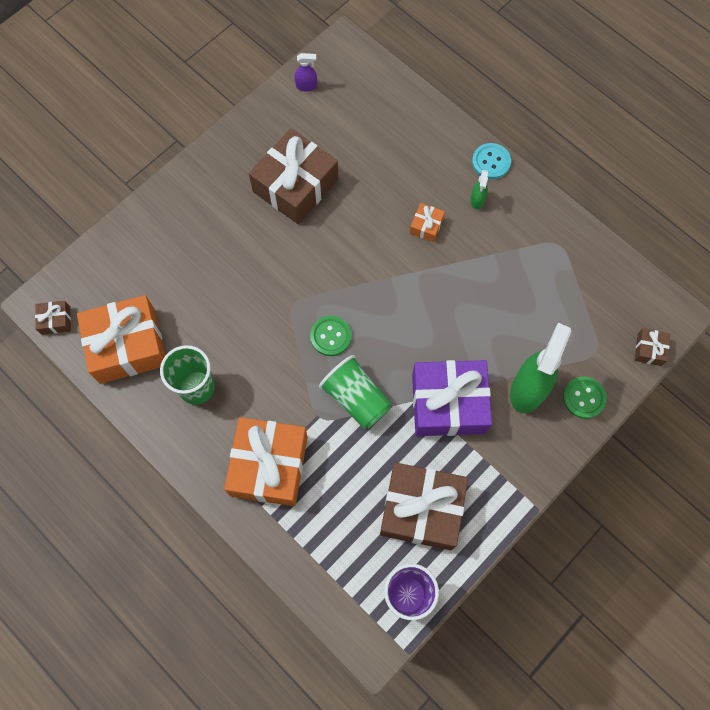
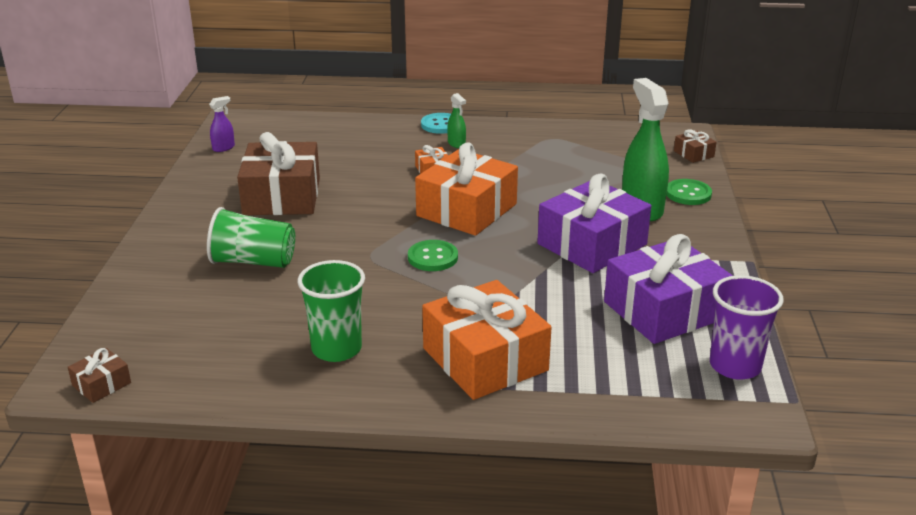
camera: 40 degrees left, 40 degrees down
(127, 345) = (218, 360): orange gift -> orange gift (466, 210)
(356, 398) = (508, 279): green cup -> green cup (253, 261)
(421, 509) = (664, 310): brown gift -> purple gift

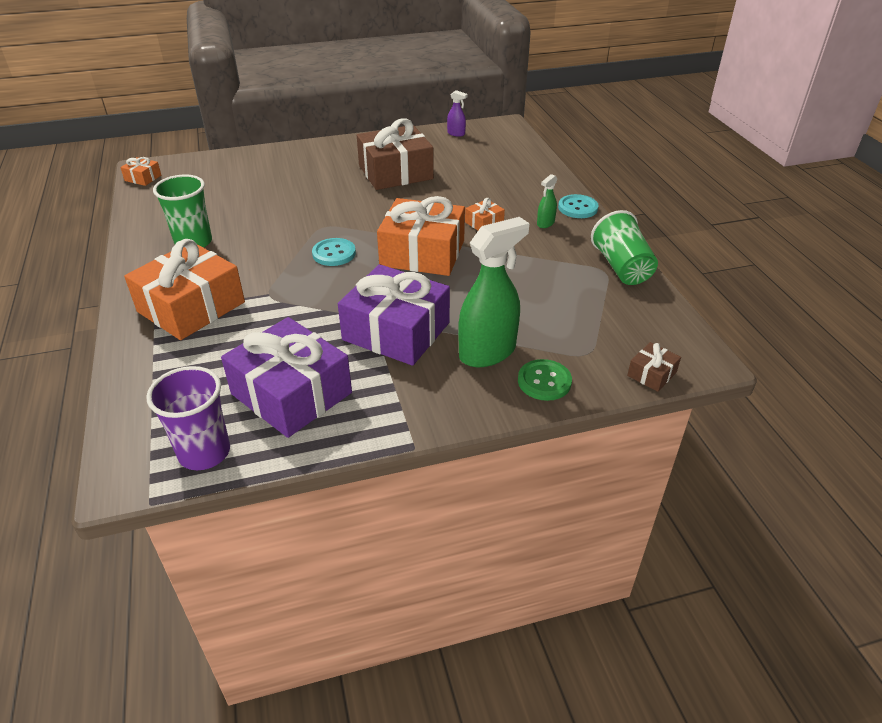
camera: 70 degrees right, 10 degrees up
(101, 384) = (143, 178): brown gift -> orange gift
(253, 261) = (297, 186): green cup -> green cup (621, 267)
(432, 257) = (334, 253): green button -> turquoise button

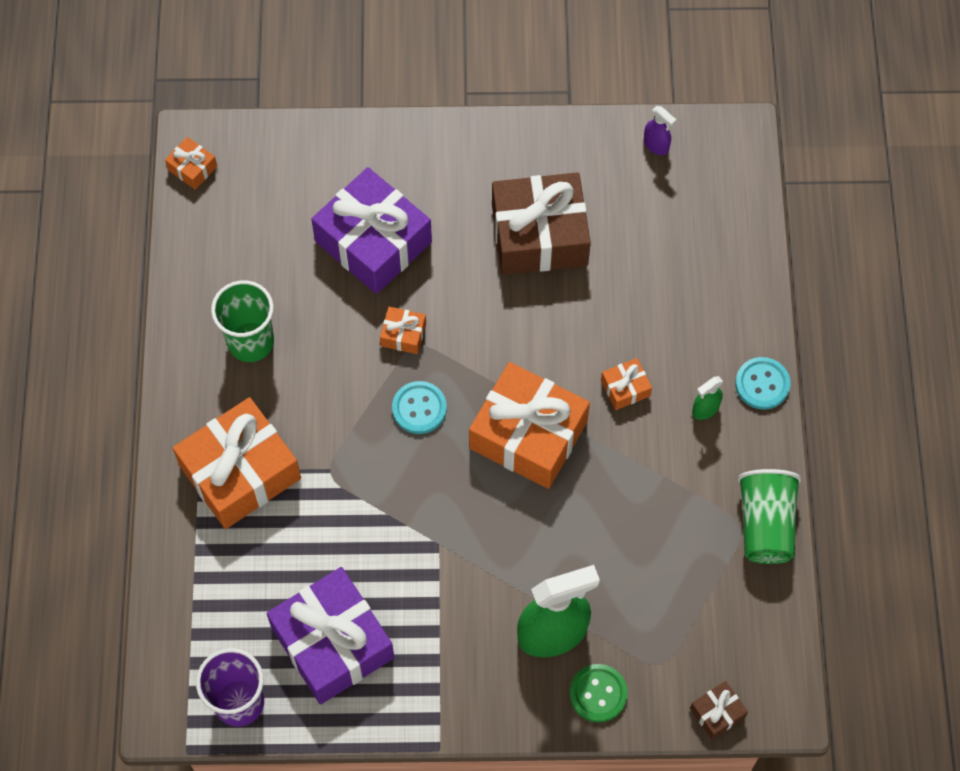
camera: 15 degrees right, 25 degrees up
(312, 223) = (403, 334): none -> orange gift
(396, 331) = (461, 573): purple gift -> purple gift (373, 242)

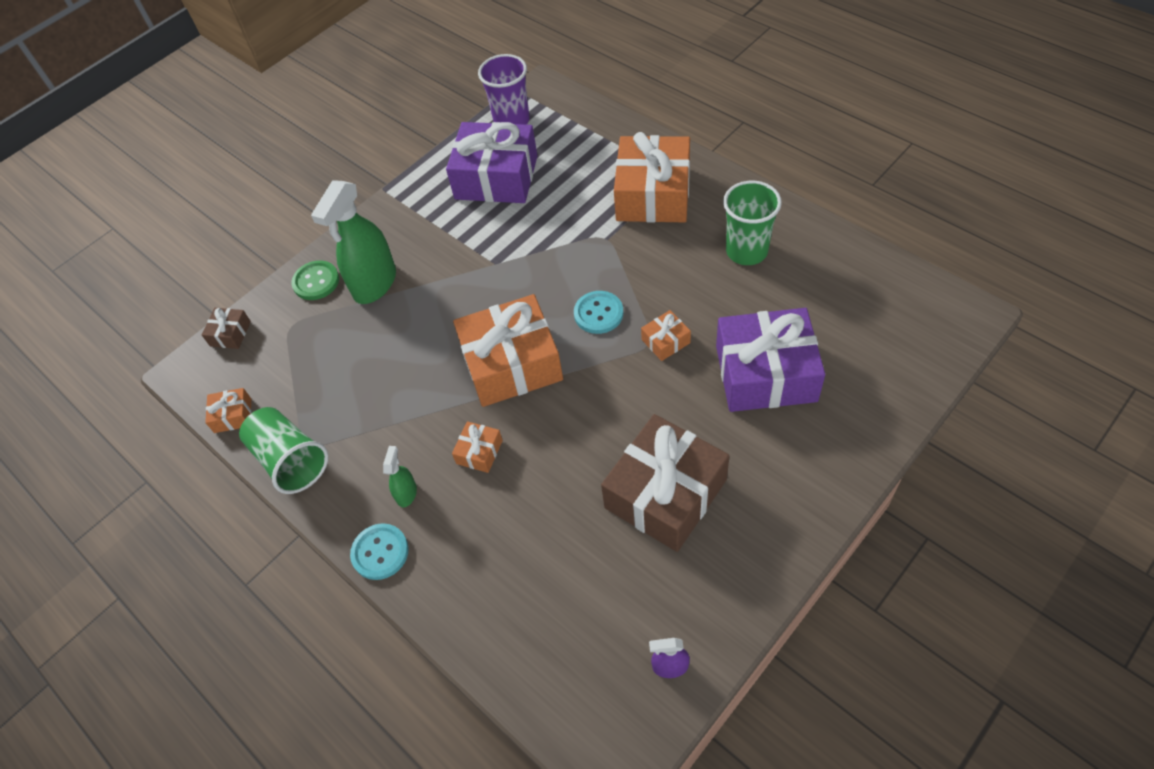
camera: 140 degrees right, 10 degrees down
(192, 168) = (940, 300): orange gift -> orange gift (233, 415)

